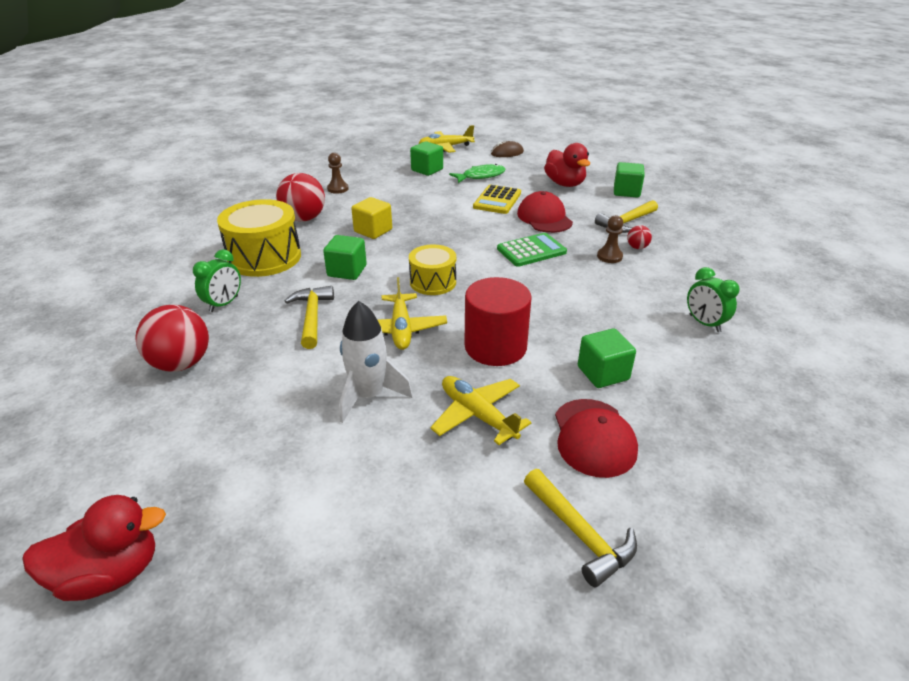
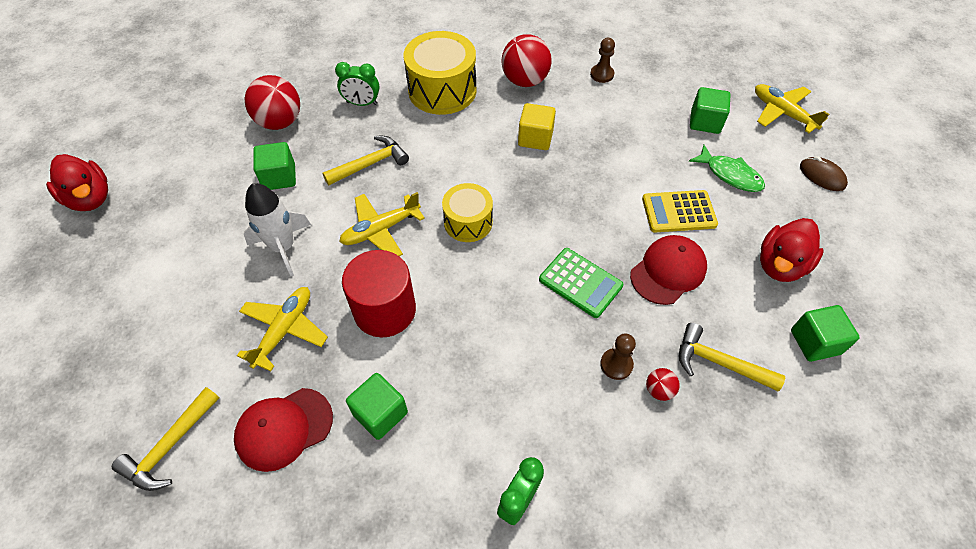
camera: 65 degrees right, 20 degrees up
(347, 271) = (452, 153): green cube -> green cube (279, 177)

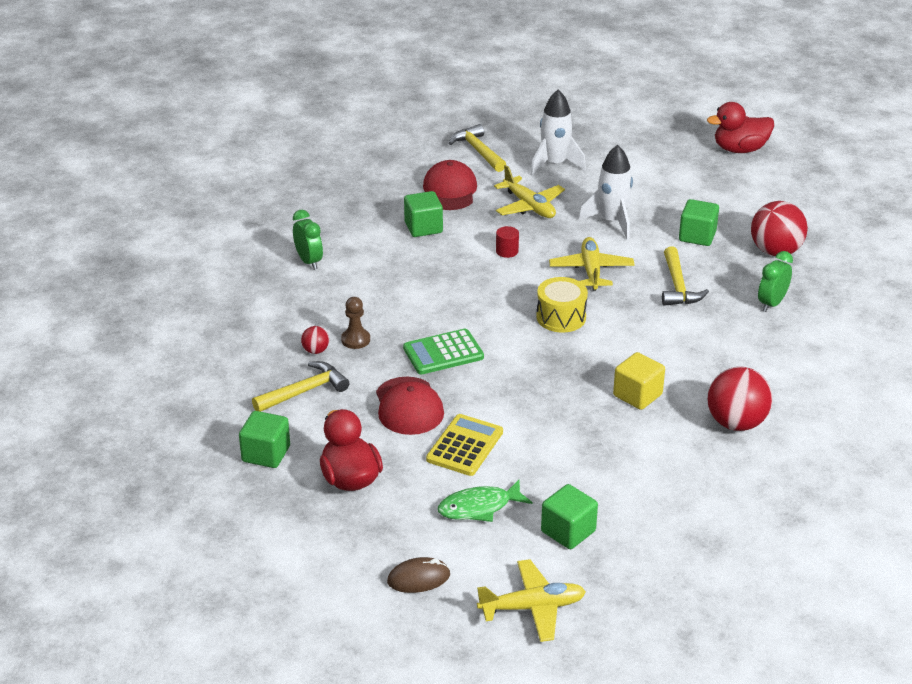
camera: 120 degrees right, 20 degrees down
(178, 346) = (554, 164): none -> white rocket
(385, 310) = (507, 251): red cylinder -> red cylinder, size x0.41
(442, 90) = (758, 360): yellow drum -> none
(602, 74) = (707, 487): brown pawn -> none

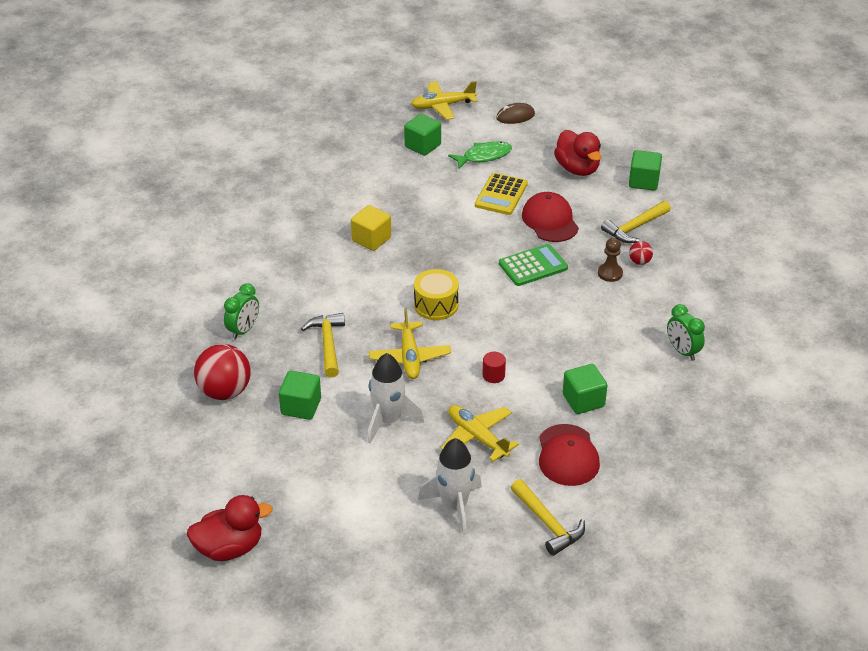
camera: 175 degrees right, 5 degrees up
(736, 423) = (297, 222): red ball -> none

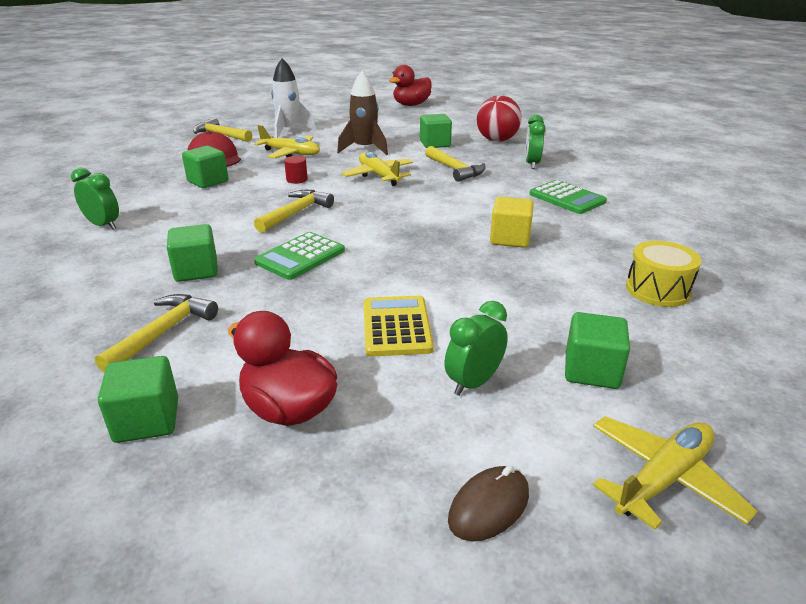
camera: 155 degrees right, 10 degrees down
(275, 270) = (567, 198): none -> green calculator
(388, 421) = (364, 149): white rocket -> brown rocket
(436, 305) = (385, 207): yellow drum -> yellow drum (657, 290)
(484, 156) = (473, 383): green fish -> green clock
(516, 319) = (296, 213): none -> yellow hammer
(550, 221) = (302, 310): red cap -> none
(610, 273) = (196, 271): brown pawn -> green cube
(639, 262) = (154, 292): red ball -> none

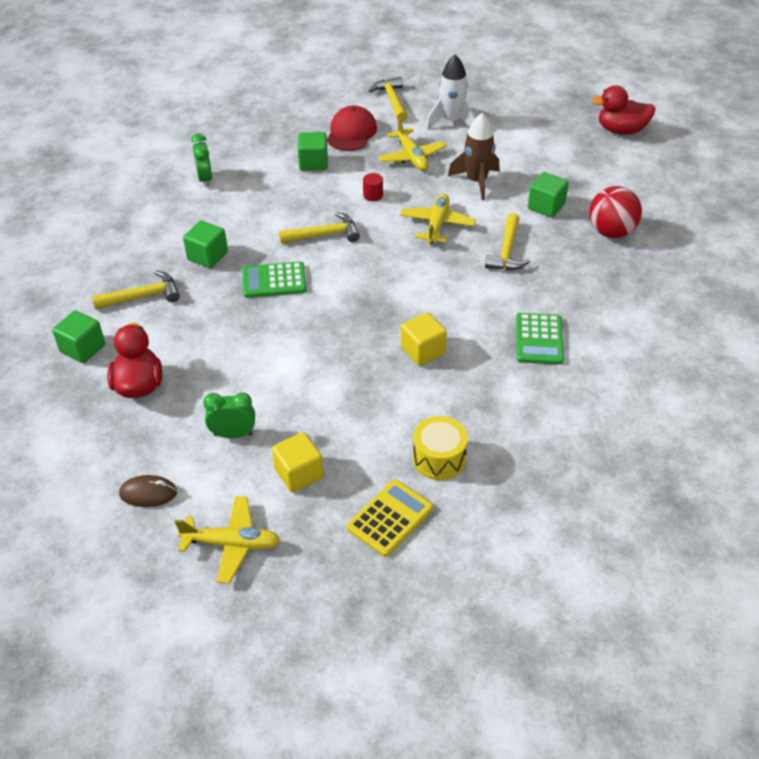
camera: 45 degrees right, 15 degrees up
(396, 326) = (250, 372): yellow calculator -> yellow calculator (390, 518)
(532, 164) = (585, 282): green clock -> none
(591, 371) = (299, 474): green cube -> yellow cube

